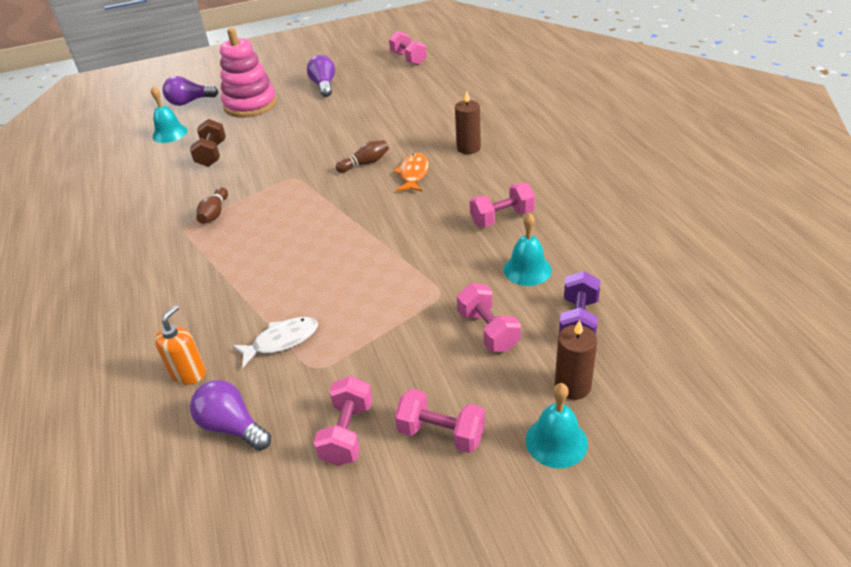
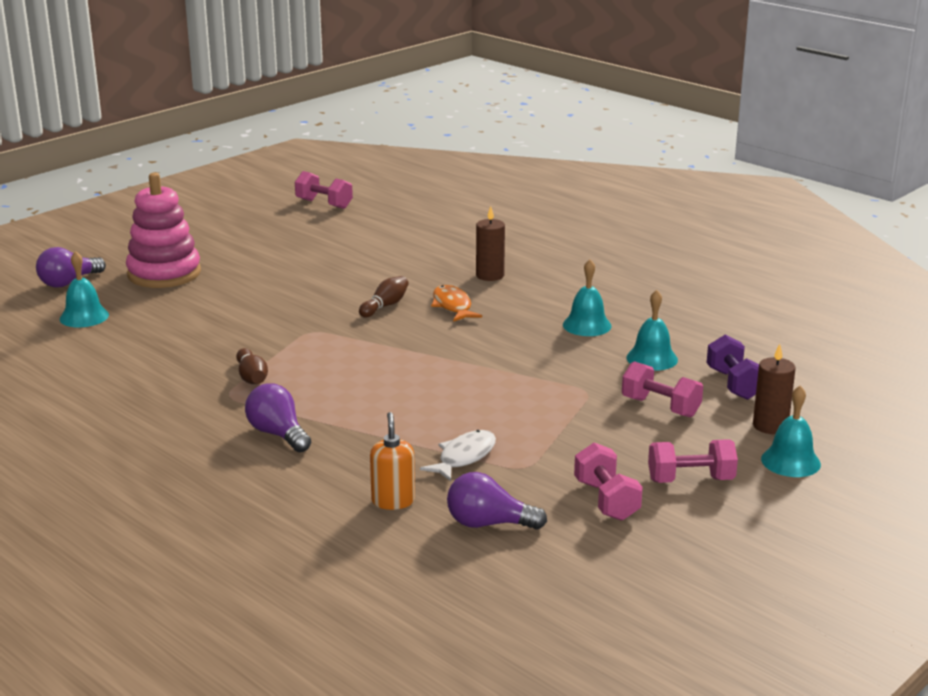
camera: 30 degrees left, 15 degrees down
(212, 154) = (174, 327): brown dumbbell -> none
(324, 86) = (243, 243): purple light bulb -> purple light bulb (278, 434)
(502, 218) = (587, 325): pink dumbbell -> turquoise bell

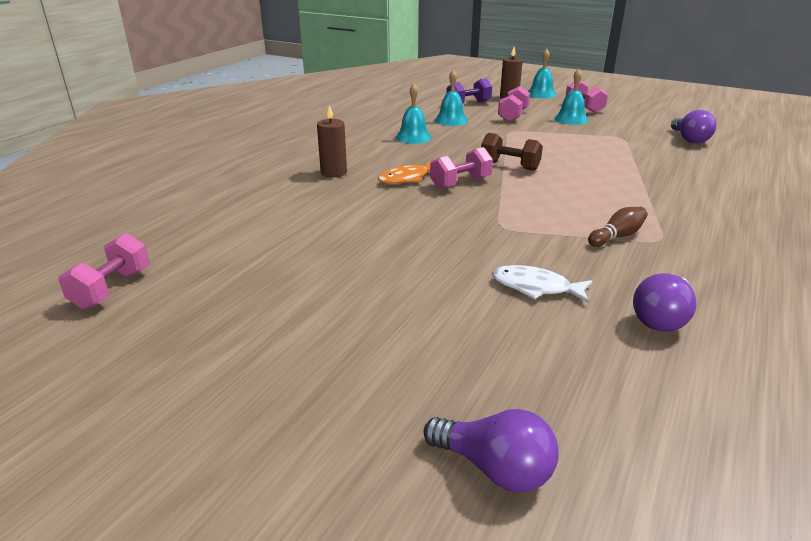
camera: 105 degrees left, 5 degrees up
(84, 316) = (596, 396): turquoise bell -> turquoise bell (571, 119)
(164, 274) = (409, 365): pink stacking toy -> none
(278, 434) = (687, 207): purple light bulb -> purple light bulb (662, 318)
(385, 306) = (423, 204): brown bowling pin -> none
(393, 501) = (706, 162): orange soap dispenser -> none
(457, 364) = (509, 166): none -> brown dumbbell
(464, 457) = (631, 151): white fish -> white fish (535, 287)
(606, 500) = (627, 120): pink dumbbell -> pink dumbbell (460, 183)

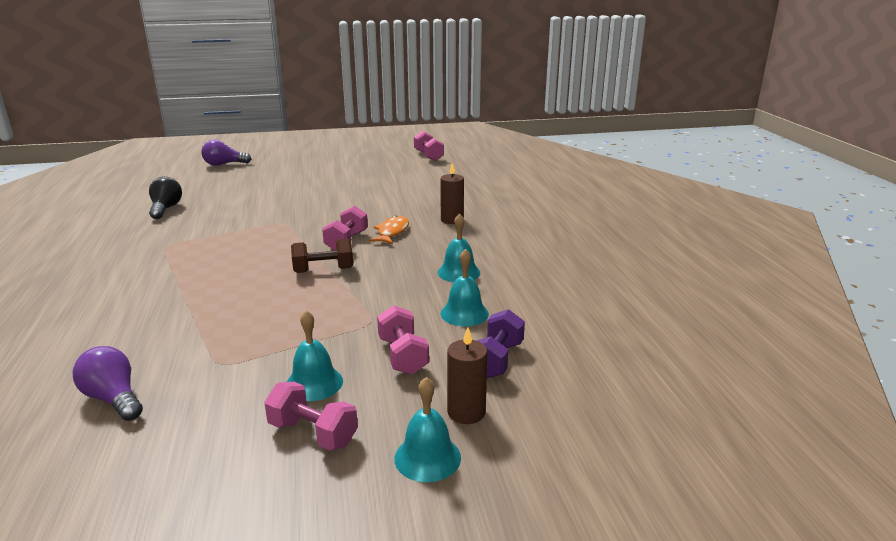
camera: 140 degrees right, 5 degrees down
(535, 287) = (239, 203): white fish -> none
(617, 236) = (198, 239): brown bowling pin -> none
(662, 318) = (166, 209): purple light bulb -> black light bulb

